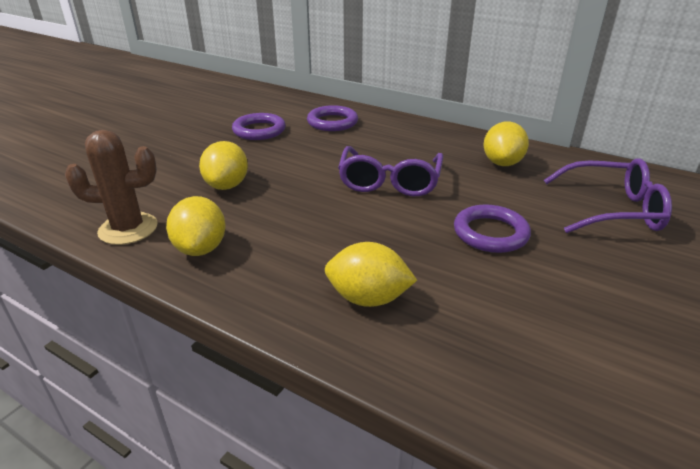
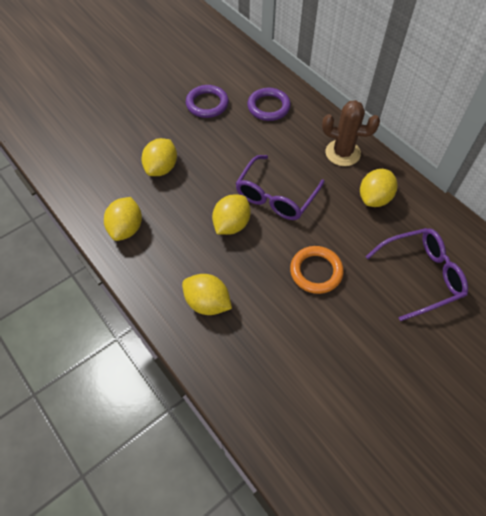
camera: 20 degrees right, 25 degrees up
(128, 229) = (88, 196): brown cactus -> brown cactus (342, 153)
(350, 215) = (231, 224): none -> yellow lemon
(490, 233) = (316, 271): purple ring -> orange ring
(612, 210) = (421, 275): purple glasses -> purple glasses turned 45 degrees counterclockwise

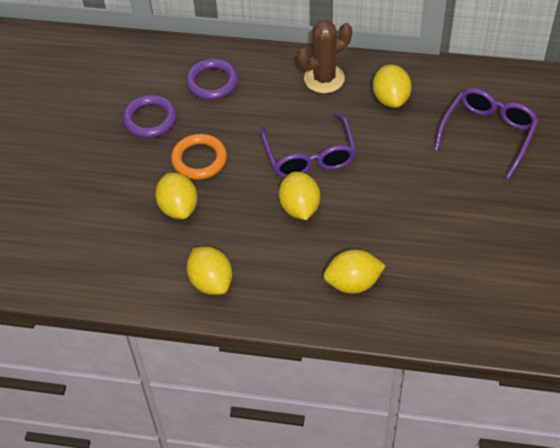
camera: 40 degrees left, 5 degrees down
(316, 271) = (409, 191): orange ring -> orange ring (199, 159)

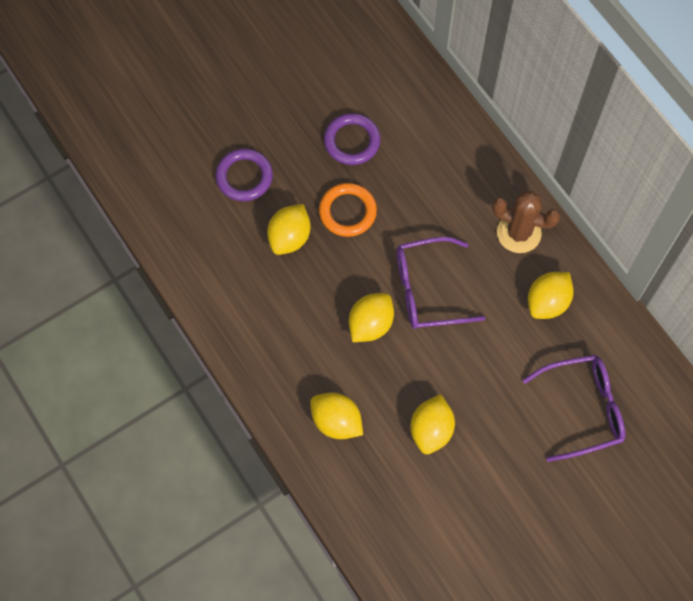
camera: 45 degrees right, 15 degrees up
(211, 282) = (246, 319): yellow lemon -> yellow lemon (431, 430)
(212, 82) = (432, 152): purple ring -> purple ring (244, 177)
(309, 156) = (427, 290): purple glasses -> purple glasses turned 45 degrees clockwise

